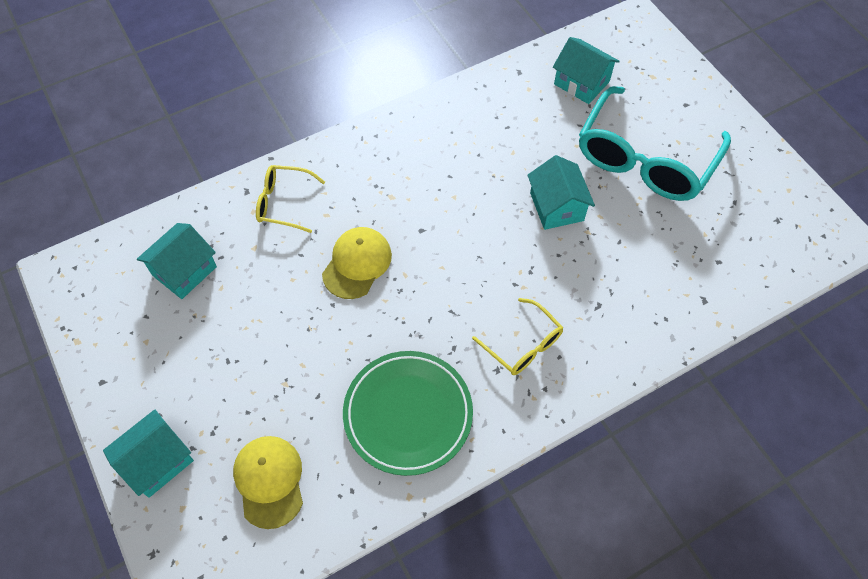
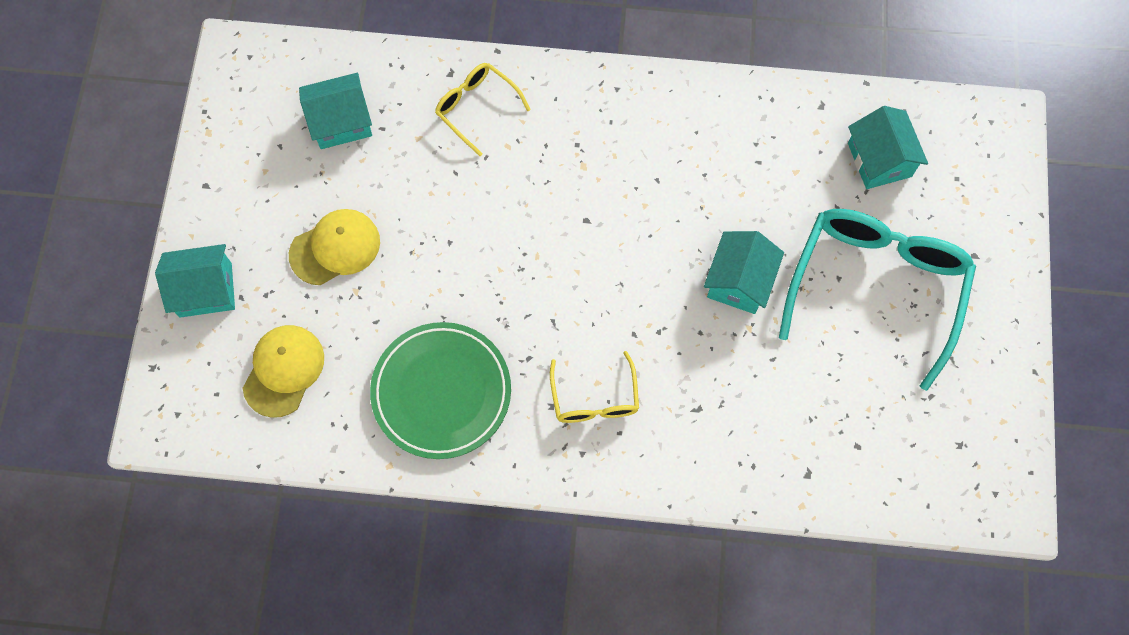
camera: 35 degrees right, 10 degrees up
(357, 264) = (500, 216): yellow cap -> yellow cap (335, 248)
(645, 158) = (875, 288): turquoise glasses -> turquoise glasses turned 135 degrees clockwise

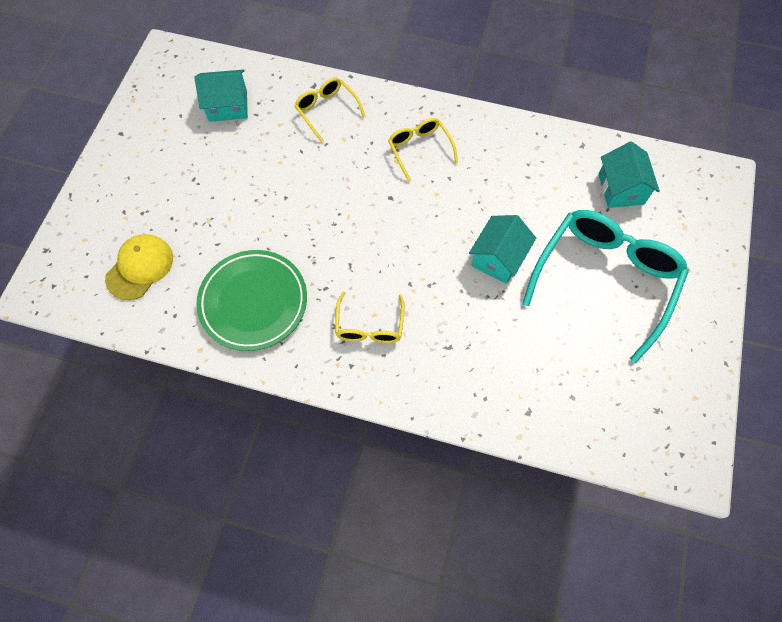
camera: 10 degrees right, 5 degrees down
(205, 290) = (100, 202): turquoise house -> none
(335, 248) = (201, 188): yellow cap -> none
(611, 146) = (420, 150): none -> yellow glasses

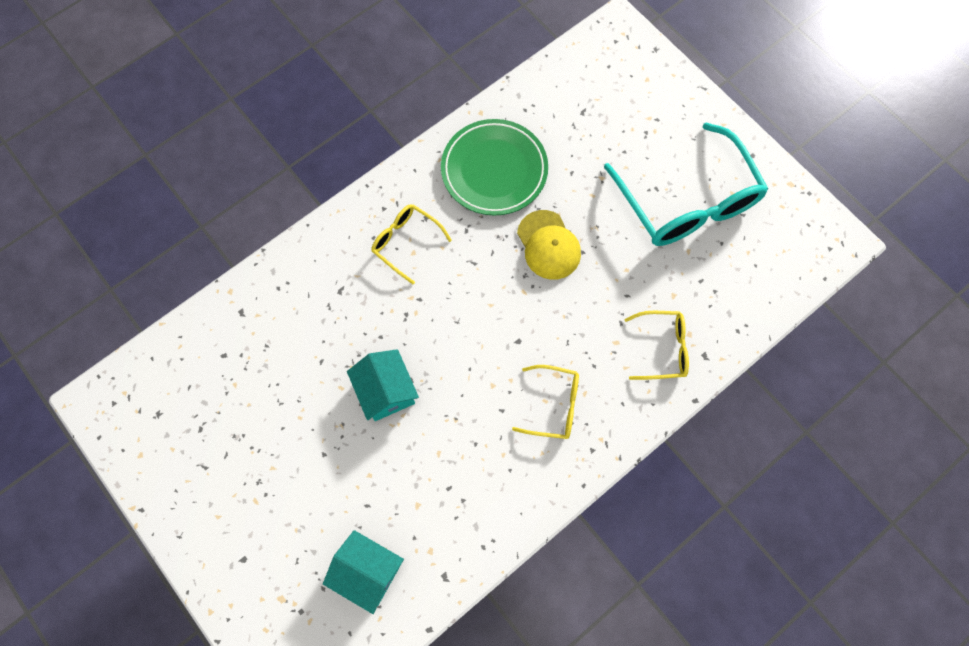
camera: 125 degrees right, 5 degrees up
(140, 267) = (589, 106): yellow cap -> yellow cap (548, 245)
(228, 106) = (728, 261): turquoise house -> none
(605, 280) = (293, 470): turquoise glasses -> turquoise glasses (687, 201)

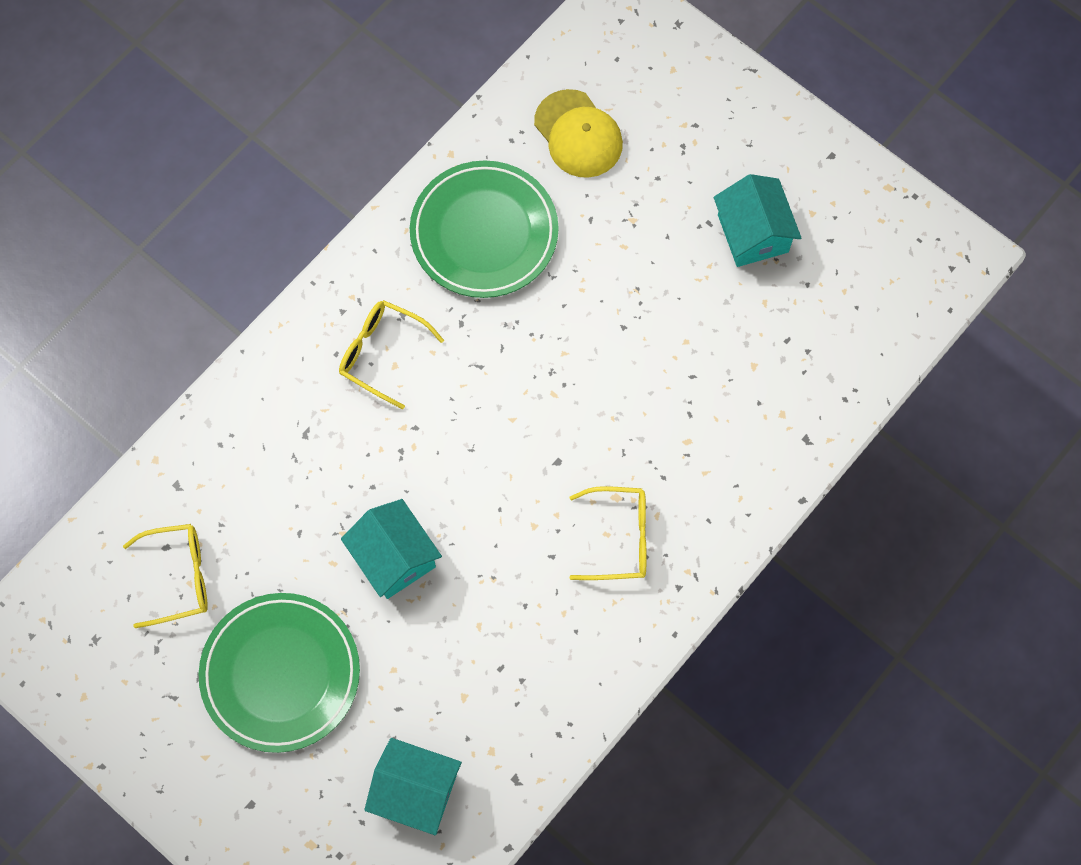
camera: 10 degrees left, 0 degrees up
(286, 463) = (280, 674): none -> green plate
(548, 245) = (576, 325): yellow cap -> yellow cap (578, 134)
(662, 348) = (749, 439): yellow glasses -> yellow glasses (178, 577)
(687, 201) = (753, 233): turquoise glasses -> turquoise house

